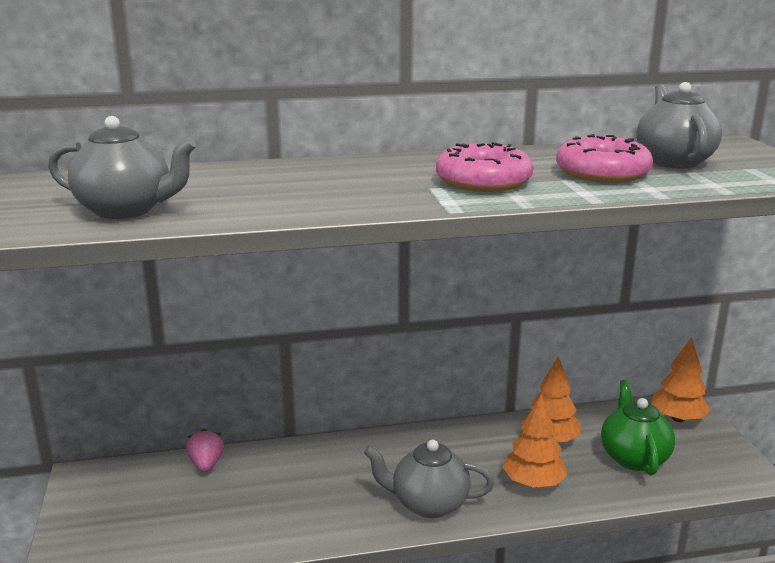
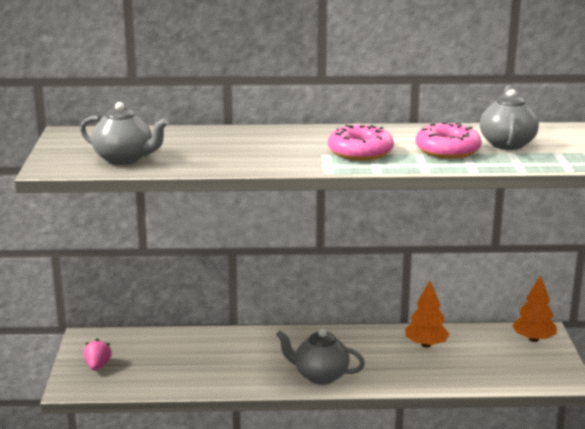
camera: 10 degrees right, 0 degrees up
(206, 464) = (171, 337): pink strawberry -> pink strawberry (98, 366)
(533, 483) = (400, 370): orange tree -> none
(633, 457) = (484, 361): green teapot -> none

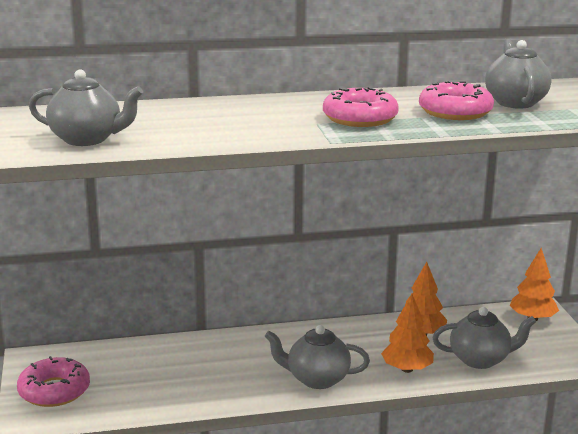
camera: 10 degrees left, 0 degrees up
(98, 366) = (54, 391): pink strawberry -> pink donut
(402, 374) = (407, 369): none -> orange tree
(471, 371) = (480, 359): none -> grey teapot

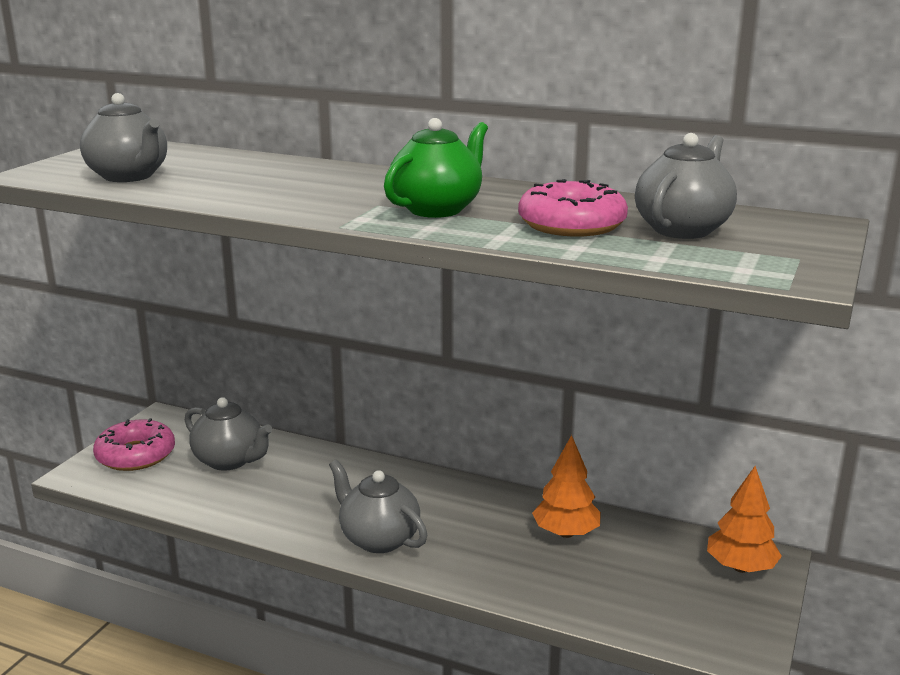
camera: 35 degrees right, 0 degrees up
(360, 118) = (437, 209): pink donut -> green teapot
(407, 369) = (492, 568): orange tree -> none
(480, 359) = (599, 592): grey teapot -> grey teapot (230, 461)

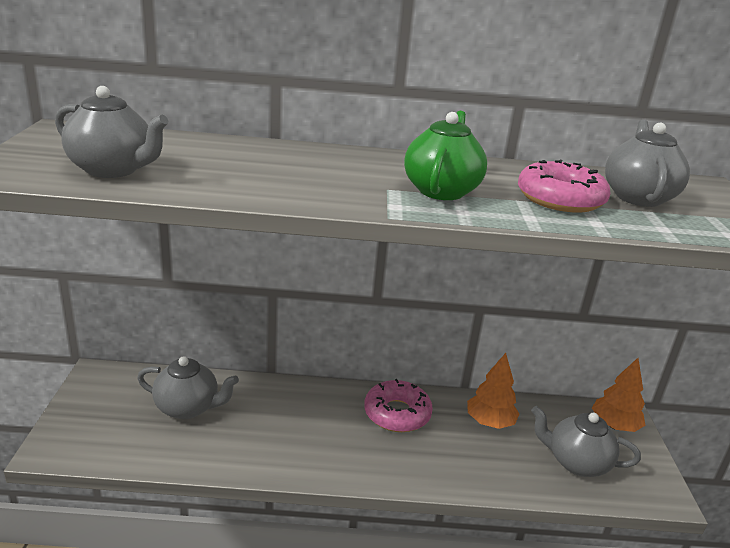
camera: 25 degrees left, 5 degrees up
(136, 455) = (95, 418): pink donut -> pink donut (397, 413)
(378, 539) = (360, 459): grey teapot -> grey teapot (576, 462)

